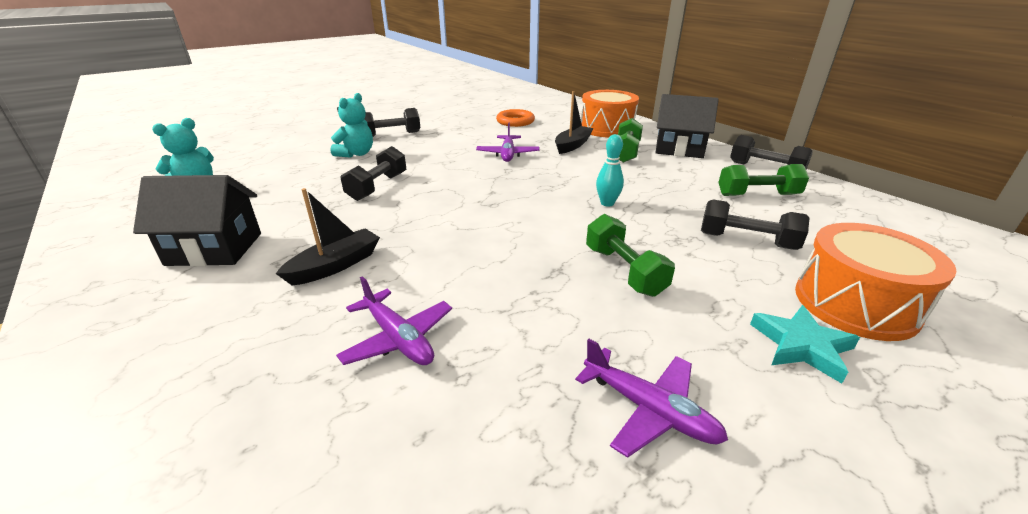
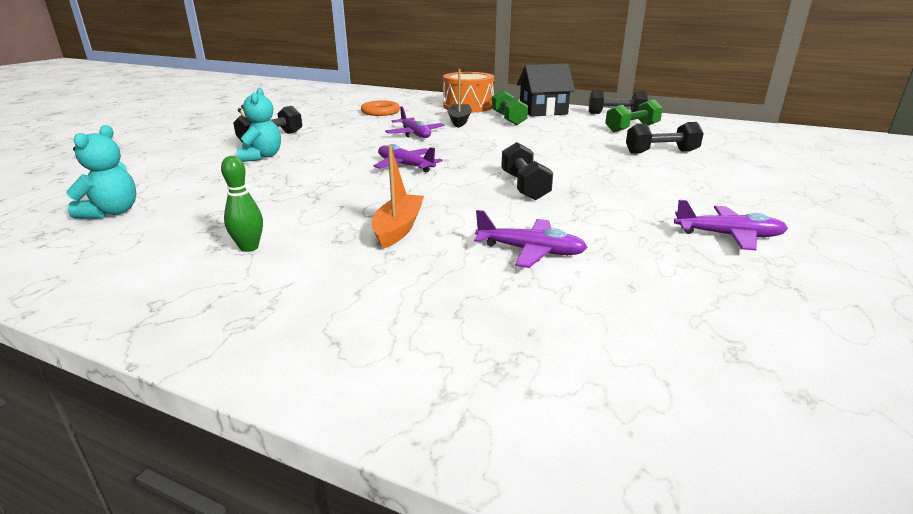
camera: 30 degrees left, 5 degrees down
(215, 249) = (249, 247): black house -> green bowling pin
(335, 265) = (398, 228): black boat -> orange boat
(378, 187) = (334, 174): black dumbbell -> black dumbbell (524, 186)
(446, 191) = (405, 166): none -> purple plane
(607, 203) = (545, 150): turquoise bowling pin -> none
(624, 271) = (615, 181): green dumbbell -> none
(801, 346) = (756, 190): turquoise star -> none
(855, 303) = (753, 167): orange drum -> none

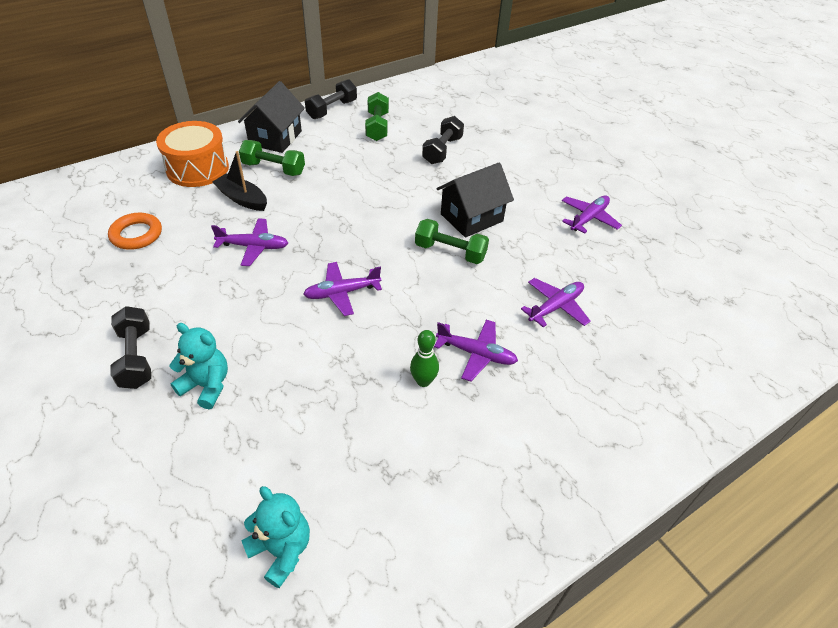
camera: 60 degrees left, 20 degrees up
(249, 247) = (450, 454): green bowling pin -> green bowling pin (423, 381)
(398, 228) = (476, 354): orange boat -> purple plane
(524, 186) = (450, 252): black dumbbell -> green dumbbell
(592, 183) = (471, 218): none -> black house

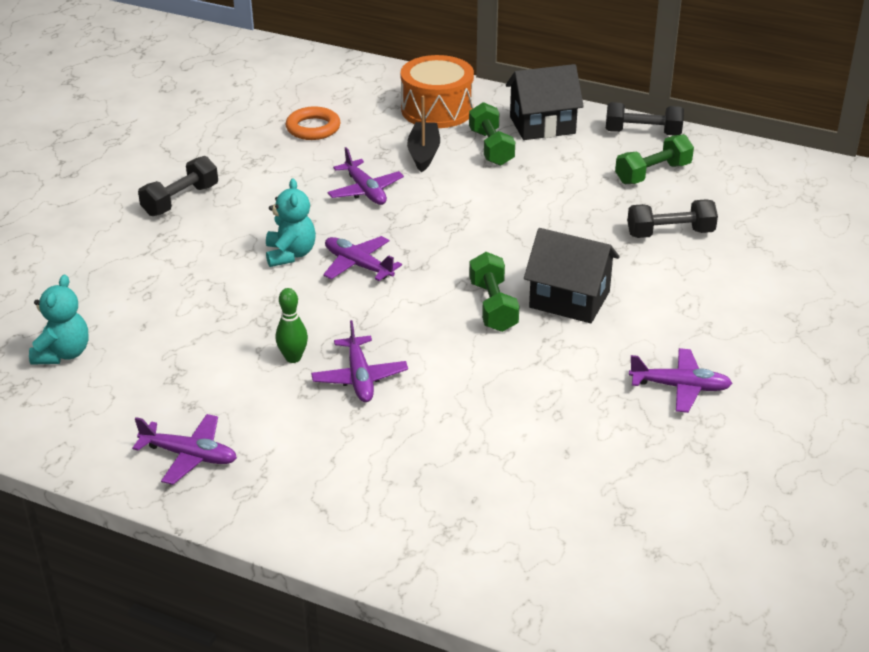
camera: 60 degrees right, 10 degrees down
(206, 385) = (183, 246): turquoise teddy bear -> turquoise teddy bear (290, 254)
(556, 307) = (486, 409): purple plane -> purple plane (190, 456)

